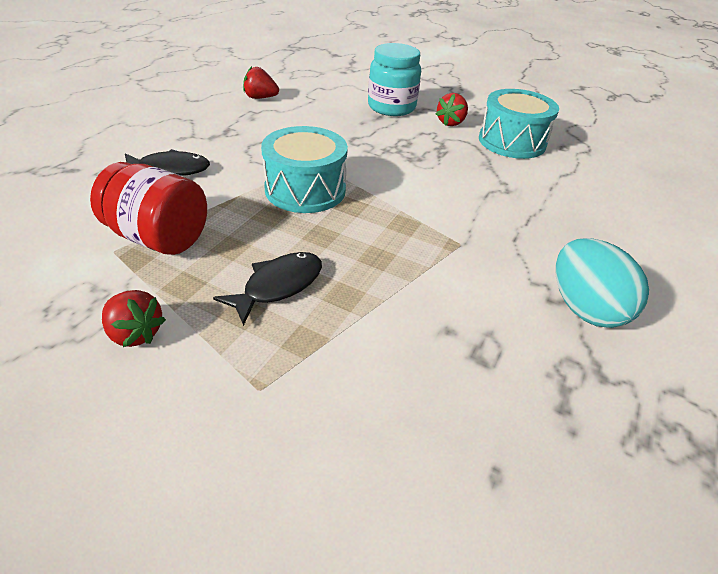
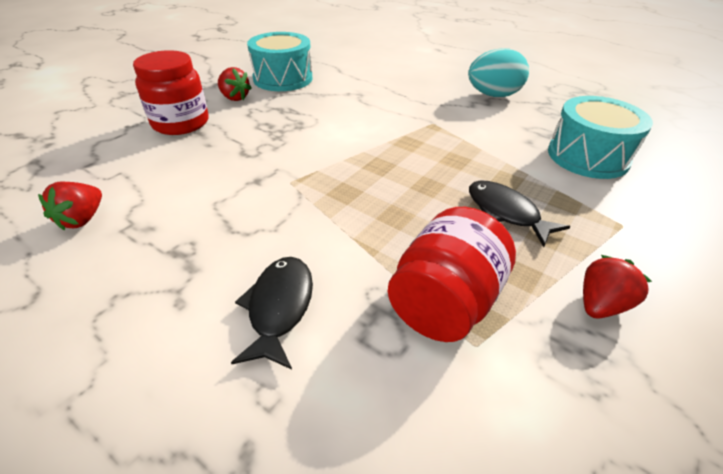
camera: 80 degrees left, 0 degrees up
(305, 190) = (348, 190): turquoise drum -> turquoise drum (587, 156)
(391, 107) = (181, 123): turquoise jar -> red jar

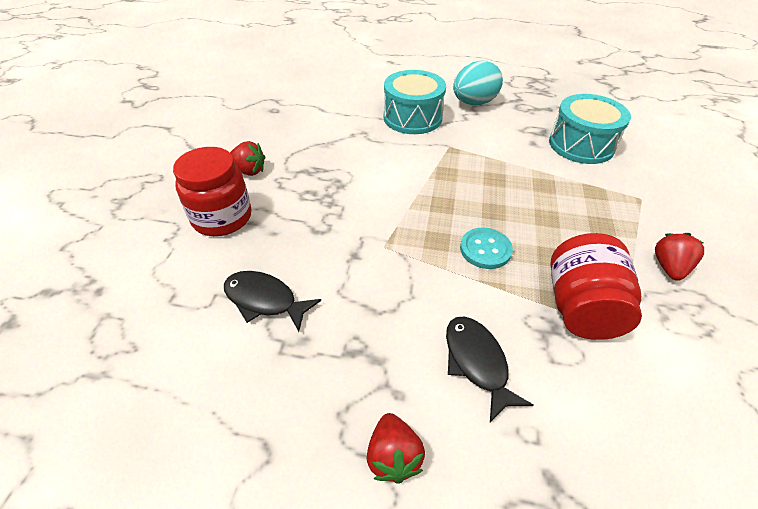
camera: 25 degrees left, 5 degrees up
(82, 219) = (231, 357): red strawberry -> red strawberry (393, 456)
(283, 78) = (276, 134): turquoise drum -> turquoise drum (412, 117)
(386, 215) = (485, 249): none -> turquoise button
(506, 213) = (564, 216): black fish -> black fish (265, 300)

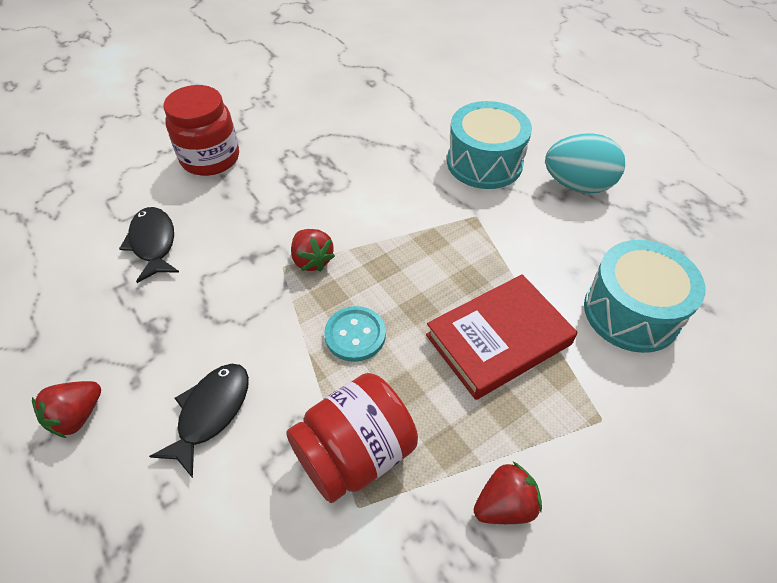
camera: 45 degrees right, 5 degrees up
(249, 171) = (277, 130): red strawberry -> red strawberry (312, 260)
(552, 197) = (498, 340): none -> red book

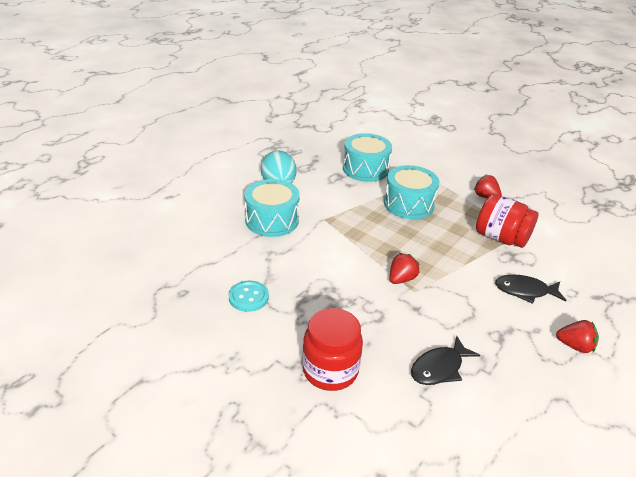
camera: 110 degrees left, 15 degrees down
(355, 335) = (440, 250): turquoise button -> turquoise button (248, 297)
(498, 340) = (408, 204): red book -> turquoise drum

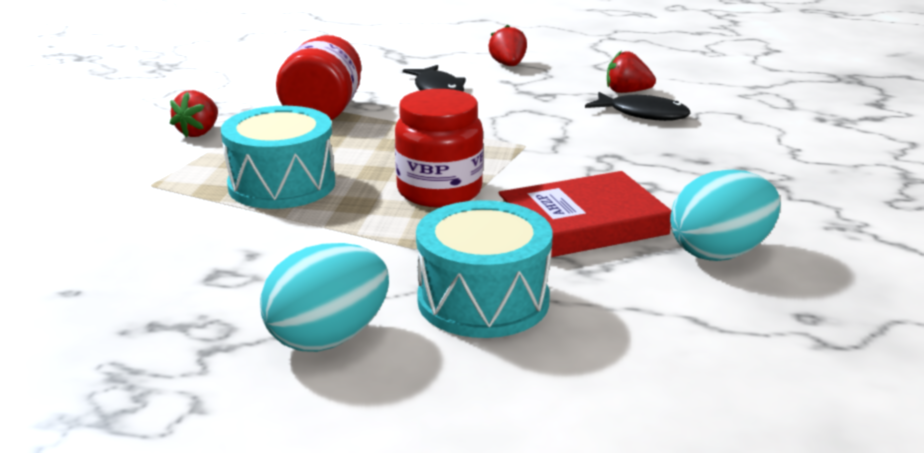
camera: 115 degrees left, 10 degrees down
(248, 297) = (720, 253): turquoise button -> turquoise egg
(308, 269) = (582, 224): none -> red book
(330, 370) = (746, 164): red jar -> red jar (439, 191)
(365, 169) = (162, 251): turquoise drum -> none
(401, 279) = (510, 156): red strawberry -> red strawberry (627, 92)

